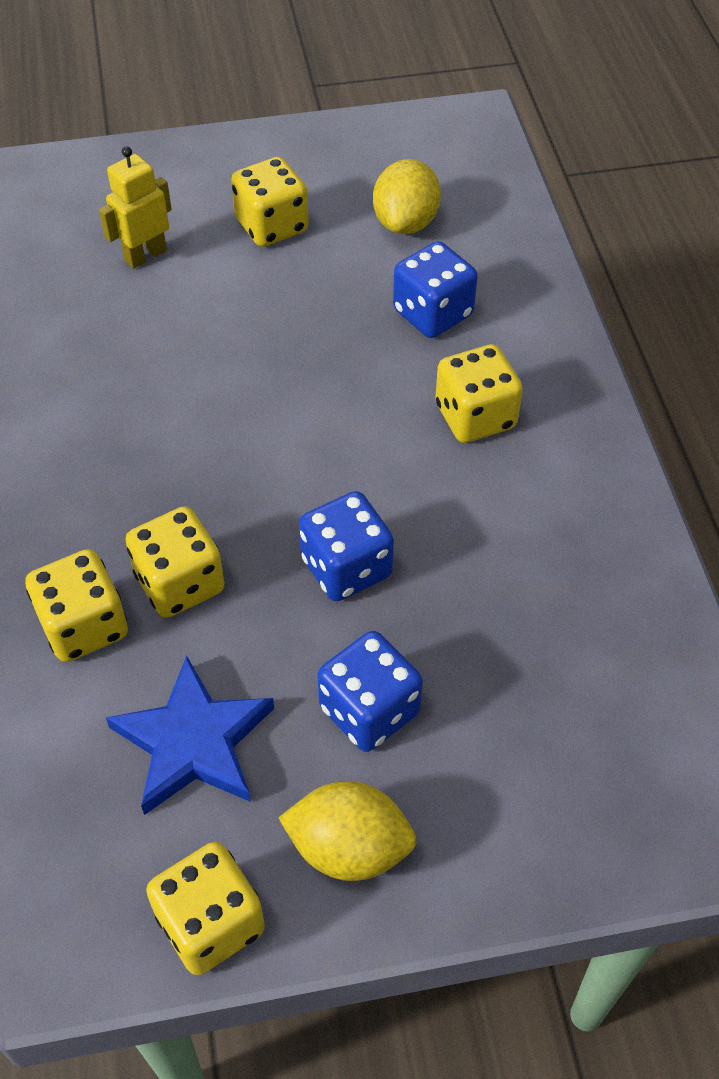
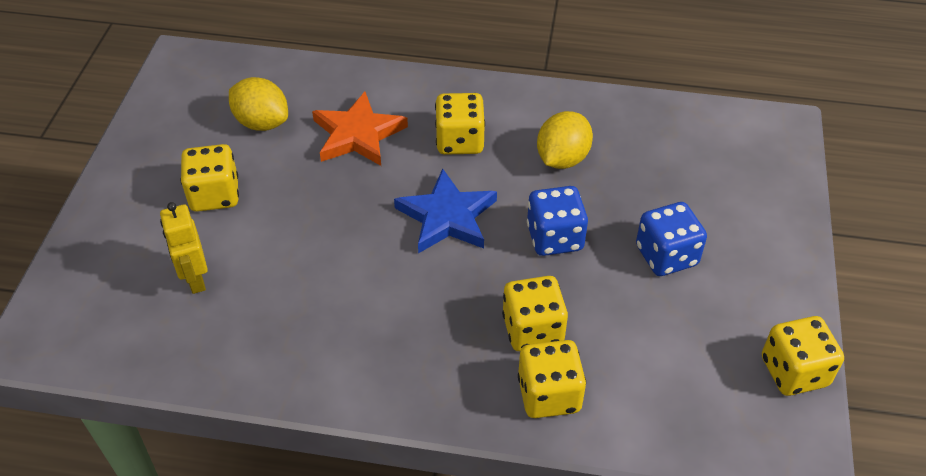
camera: 70 degrees left, 5 degrees down
(193, 742) = (664, 351): blue star -> blue star (447, 217)
(349, 848) = (758, 291): yellow lemon -> yellow lemon (562, 159)
(432, 313) = (358, 134): blue dice -> orange star

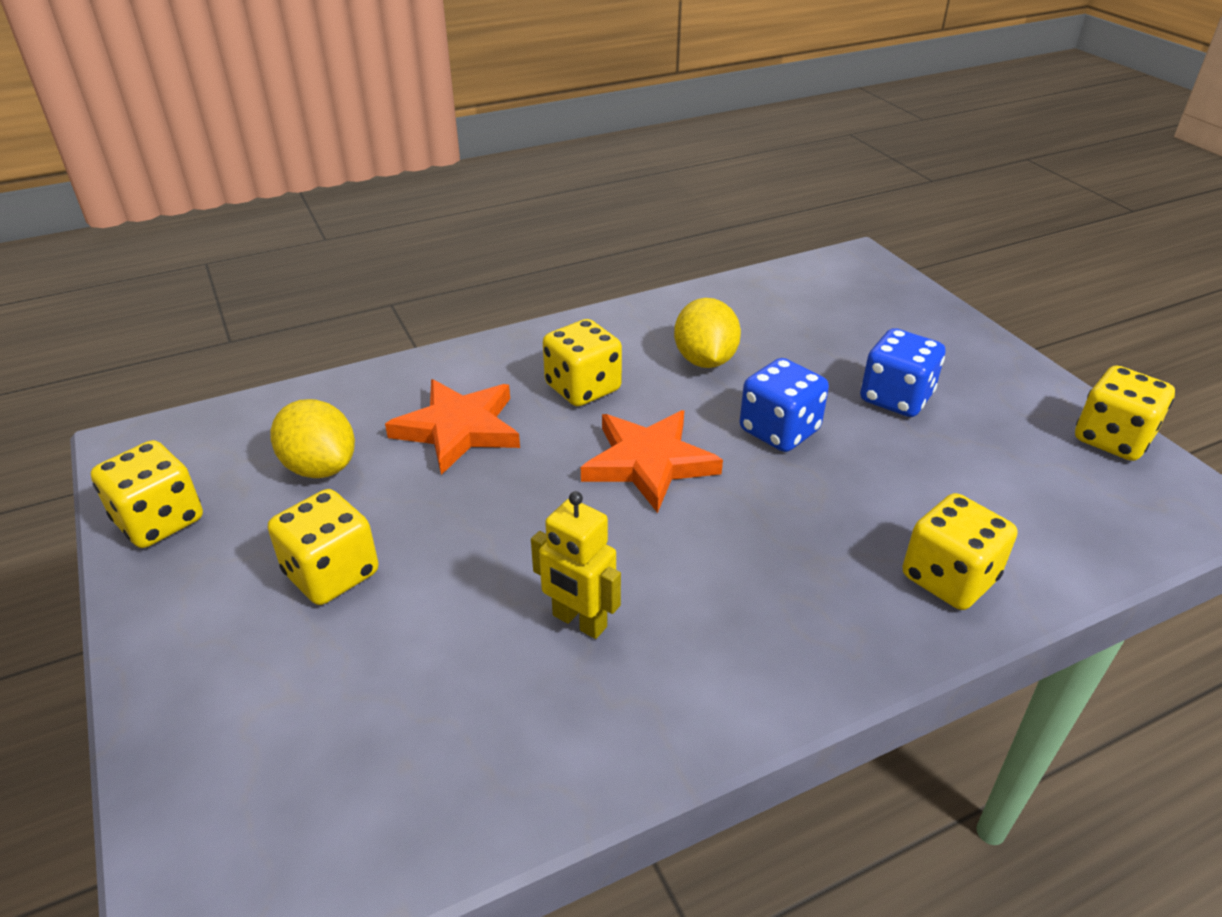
camera: 35 degrees left, 10 degrees down
(195, 279) = (401, 687): yellow robot -> yellow robot (579, 621)
(262, 122) = (320, 467): yellow lemon -> yellow lemon turned 45 degrees clockwise
(447, 217) = (649, 463): blue star -> orange star
(533, 330) = (859, 525): yellow dice -> yellow dice (159, 520)

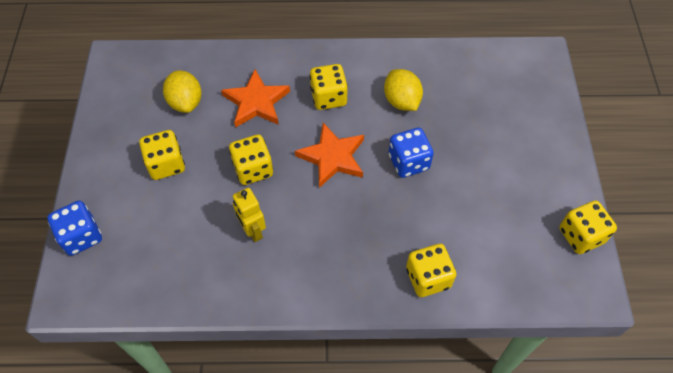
camera: 25 degrees right, 20 degrees up
(159, 520) = (110, 108): yellow dice -> yellow dice (253, 169)
(705, 360) = (401, 101): yellow lemon -> yellow lemon turned 45 degrees counterclockwise
(896, 398) = (485, 164): blue dice -> blue dice (81, 236)

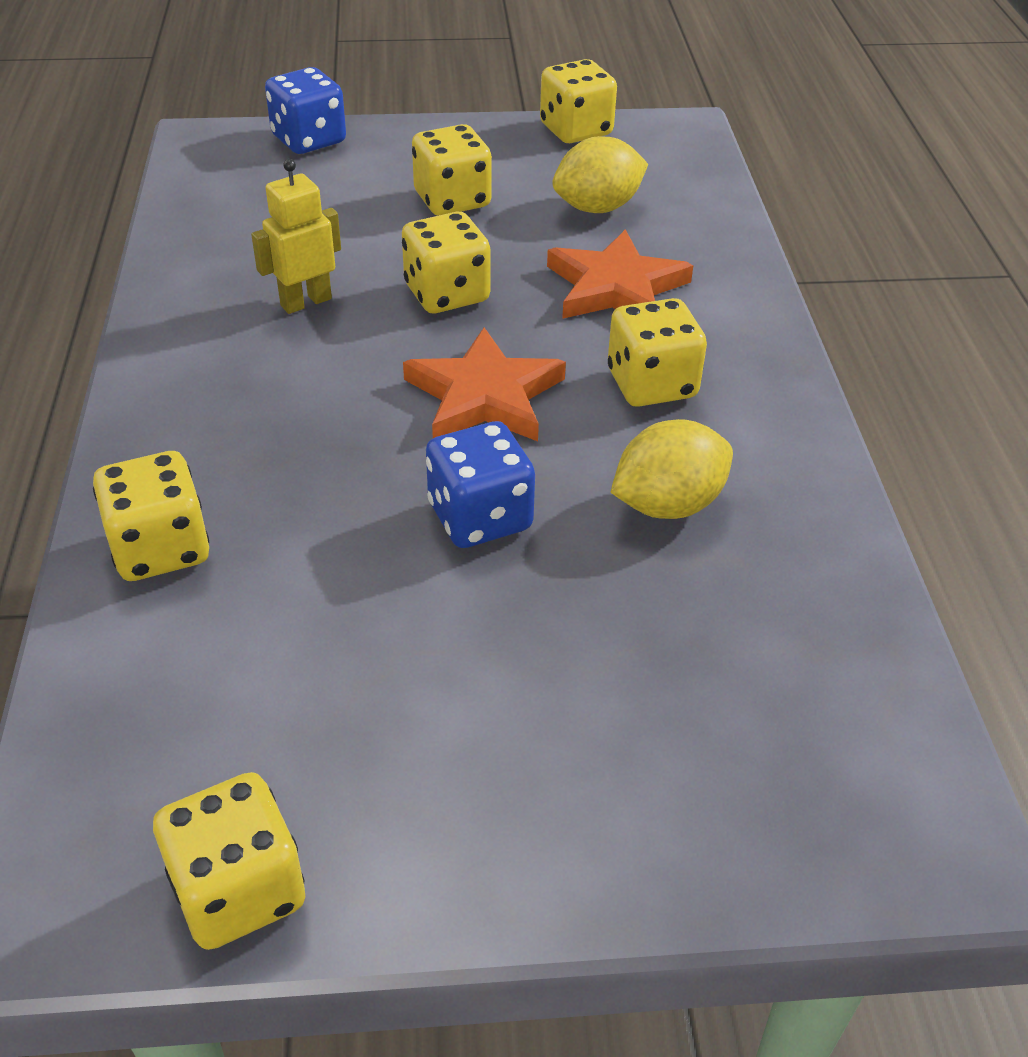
camera: 85 degrees right, 15 degrees down
(104, 104) = (576, 130): none -> yellow dice

